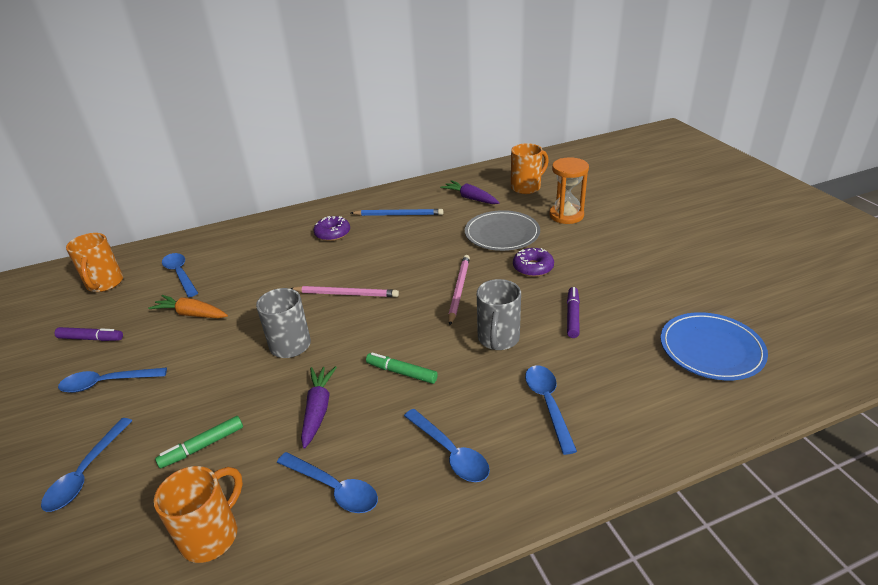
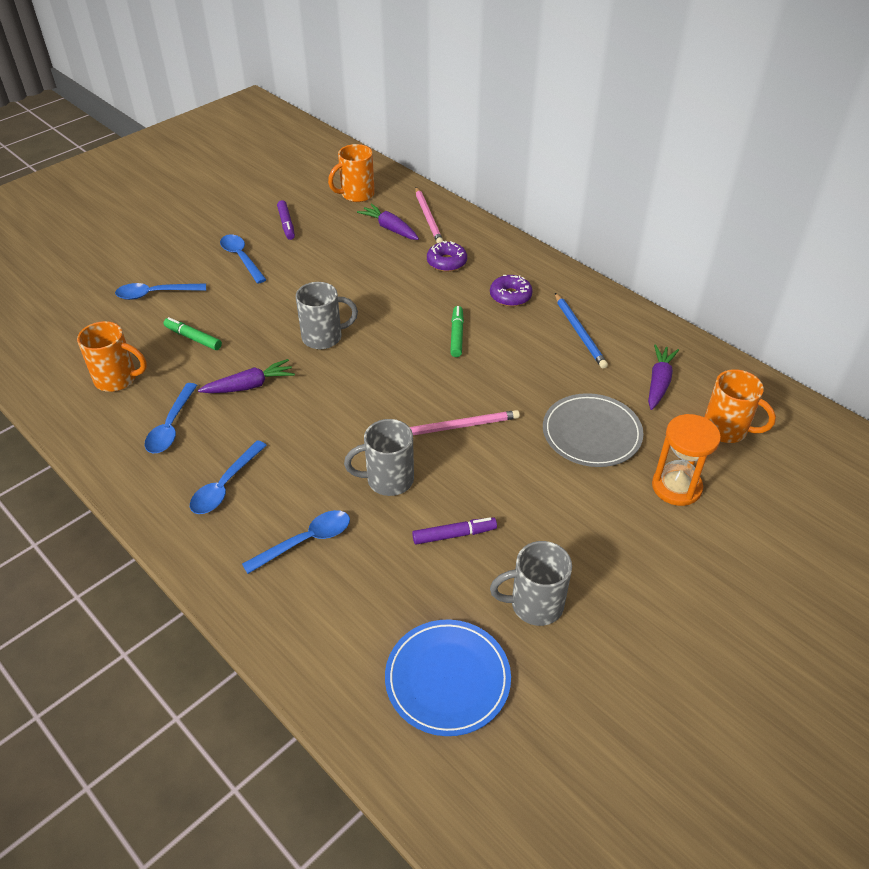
camera: 65 degrees right, 10 degrees up
(180, 274) = (390, 228): blue spoon -> purple carrot
(191, 314) = (338, 261): orange carrot -> none
(346, 294) = (411, 344): pink pencil -> pink pencil (428, 217)
(402, 372) = (312, 423): green marker -> green marker (456, 335)
(533, 267) = (533, 479): purple donut -> purple donut (446, 262)
(650, 293) = (534, 604): none -> grey mug

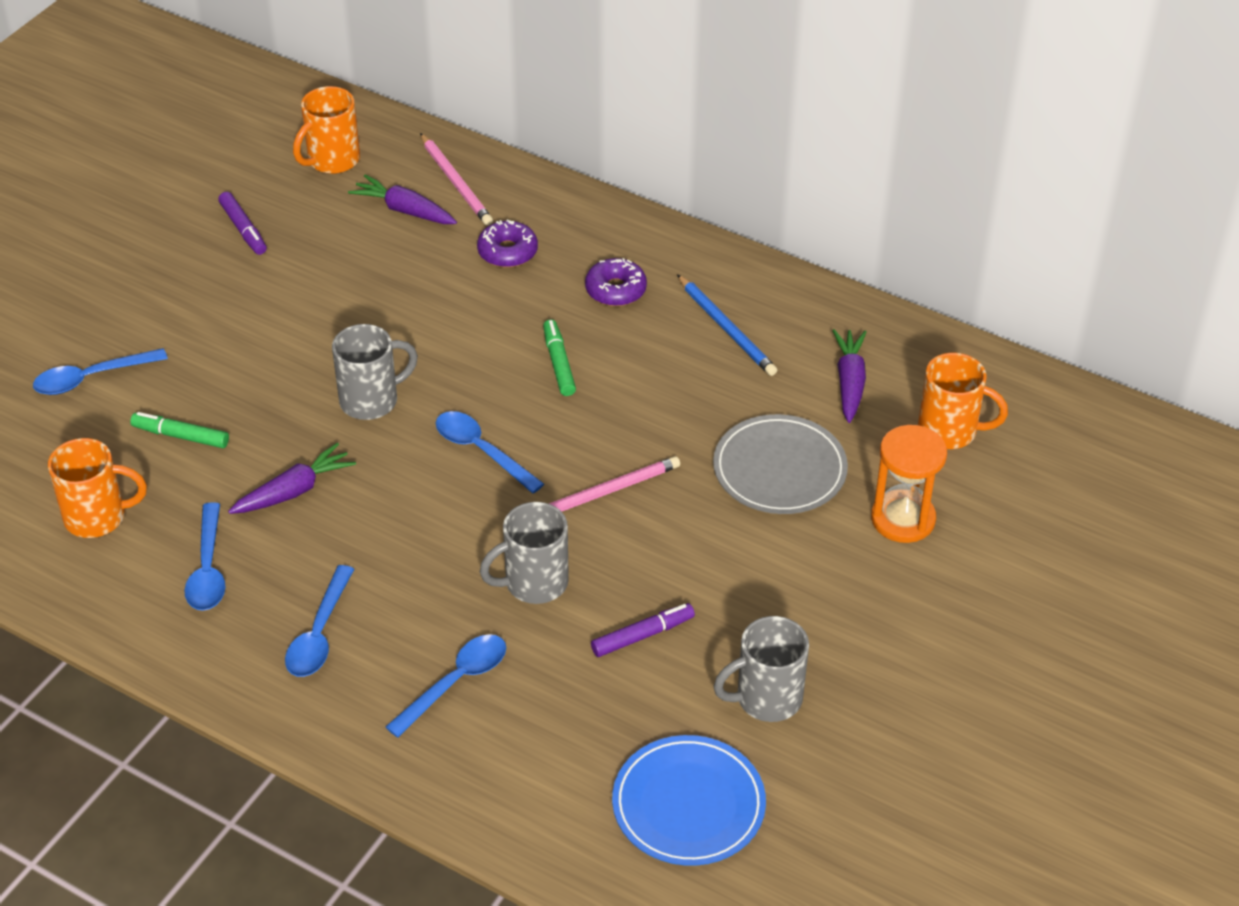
camera: 15 degrees left, 0 degrees up
(241, 258) = (197, 297): blue spoon -> blue spoon (481, 451)

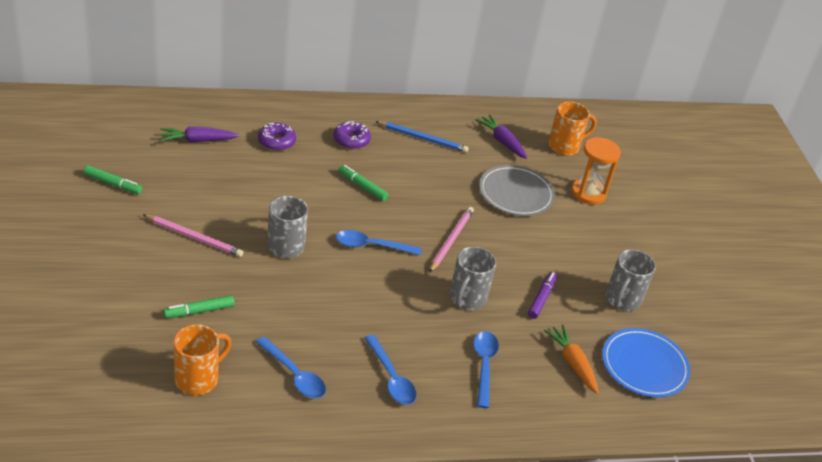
camera: 45 degrees left, 5 degrees down
(91, 378) = (107, 303): blue spoon -> none
(243, 229) = (113, 184): purple marker -> green marker
(294, 491) = (296, 311): purple carrot -> none
(332, 160) = (126, 129): orange mug -> none
(456, 182) = (210, 116): pink pencil -> pink pencil (194, 237)
(584, 744) = (572, 363): none -> orange carrot

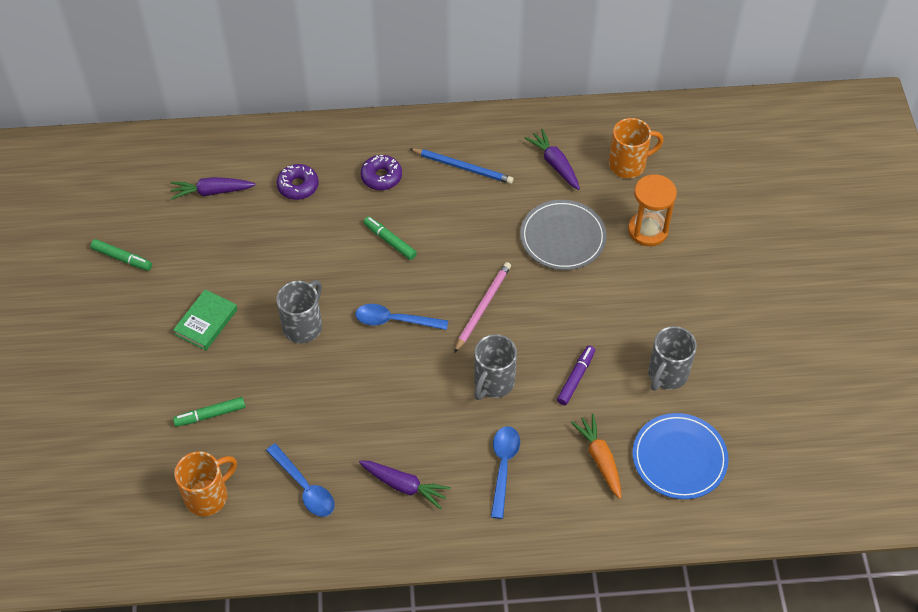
camera: 10 degrees right, 15 degrees up
(194, 237) = (206, 322): pink pencil -> green book
(391, 377) = (404, 486): blue spoon -> purple carrot

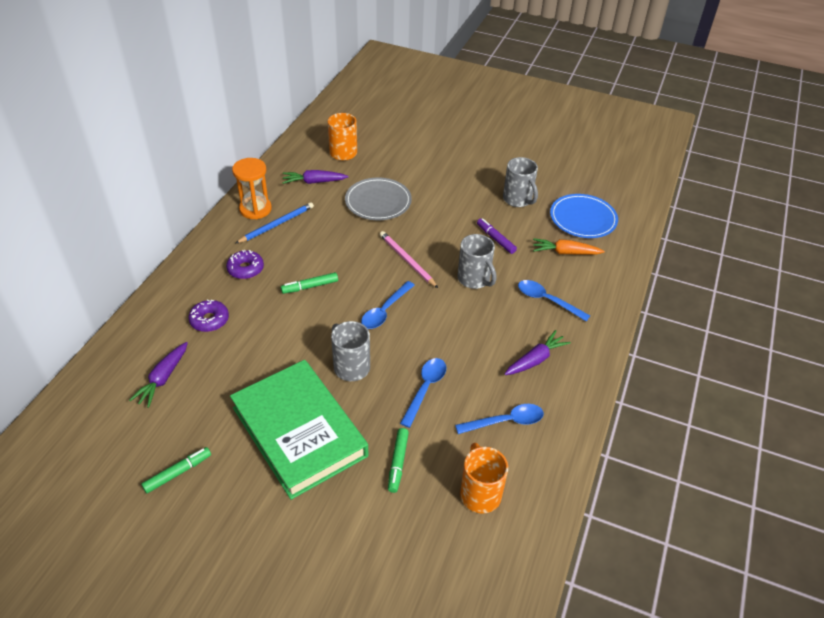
camera: 65 degrees left, 10 degrees down
(206, 322) = (299, 432): green book -> green book, size x2.28
(309, 400) = (425, 389): none -> blue spoon
(648, 230) = (402, 165): orange hourglass -> orange hourglass (255, 209)

